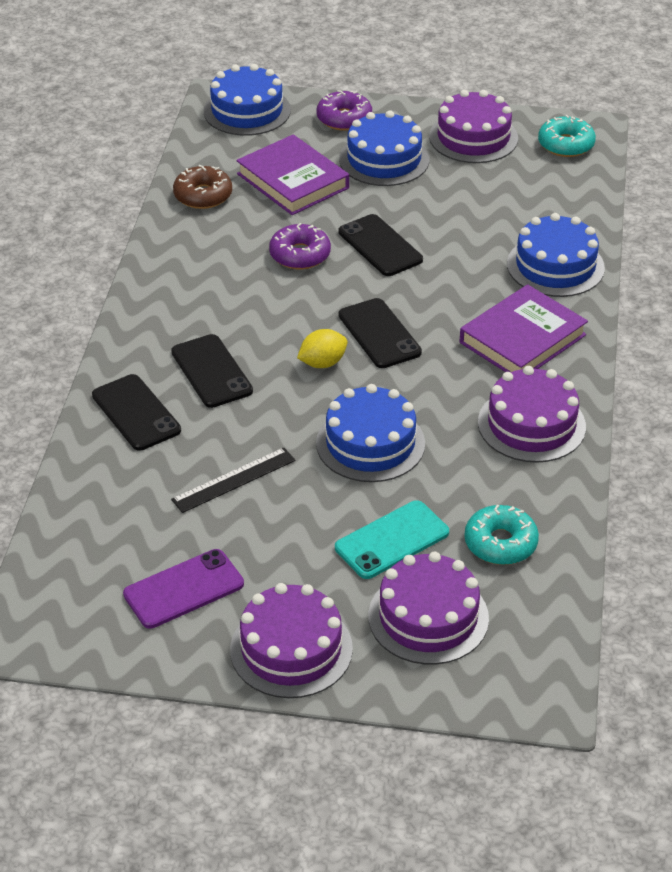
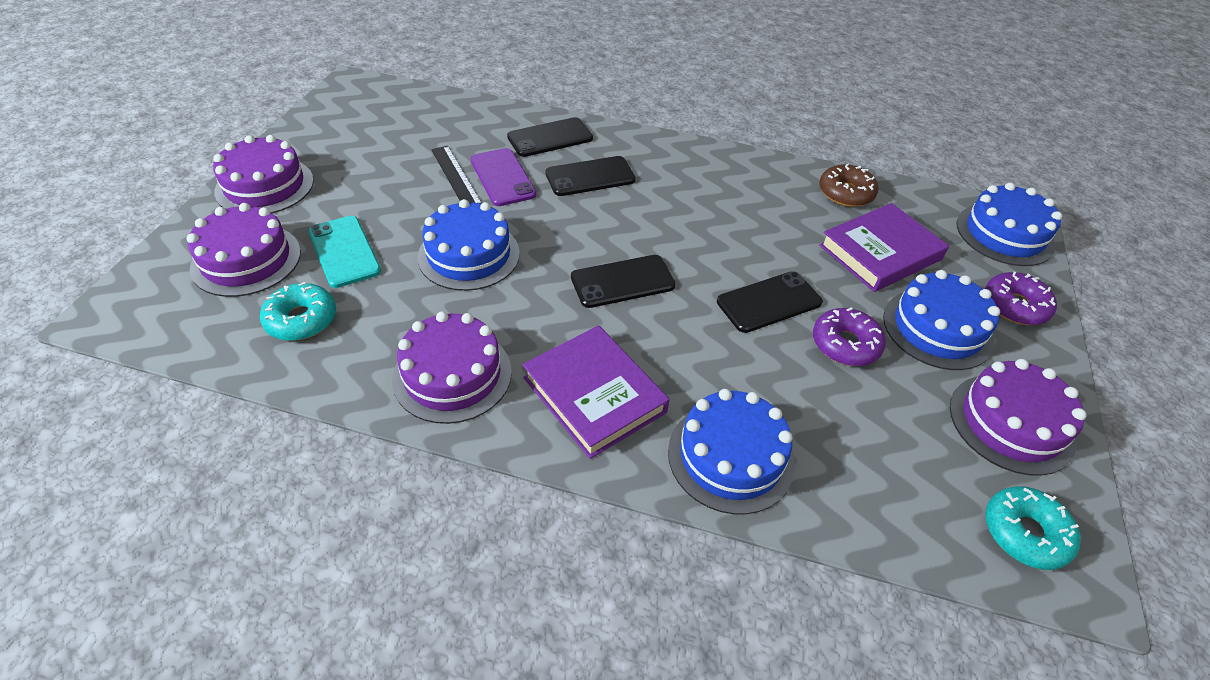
camera: 95 degrees right, 5 degrees up
(184, 589) = (354, 145): purple phone -> purple phone (502, 177)
(300, 255) = (753, 243): purple donut -> purple donut (845, 344)
(322, 363) = (587, 239): yellow lemon -> none

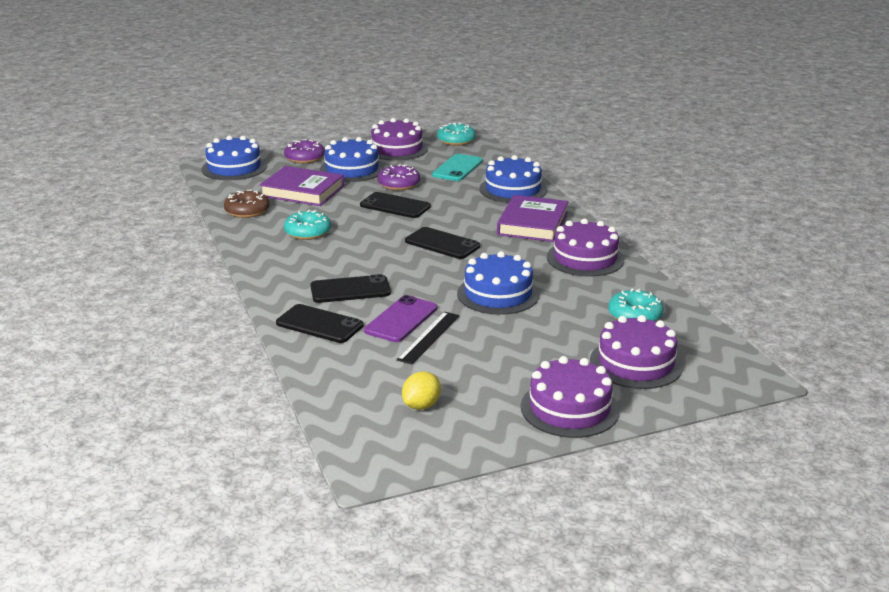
camera: 125 degrees left, 20 degrees down
(344, 251) = (567, 334): turquoise phone -> turquoise phone (457, 168)
(378, 129) = (421, 405): none -> yellow lemon
(590, 177) = (350, 290): black phone -> black phone turned 45 degrees counterclockwise
(749, 207) = (307, 232): none -> turquoise donut

